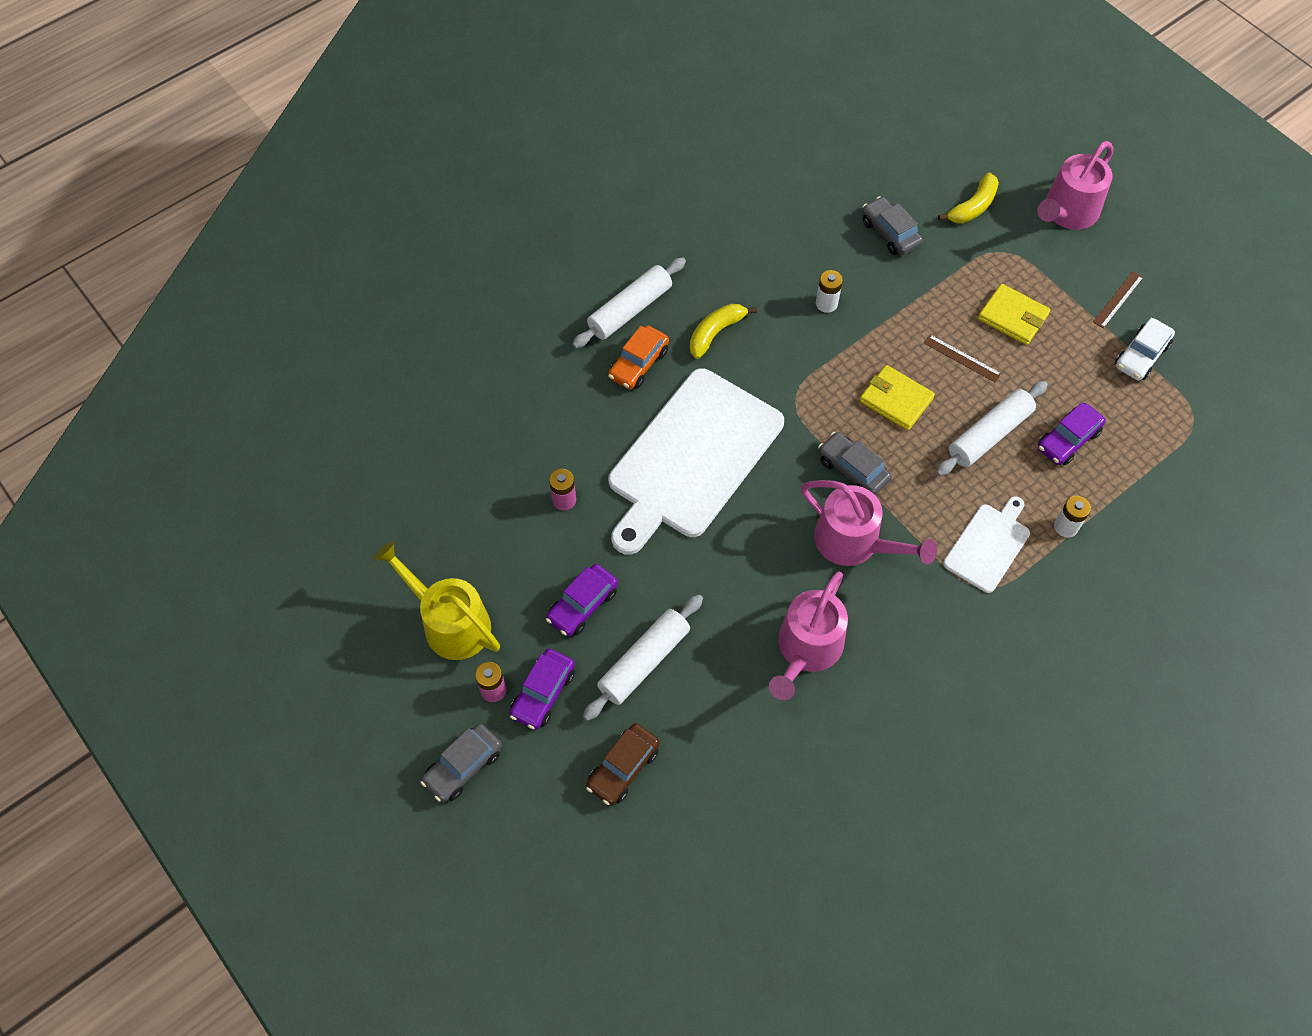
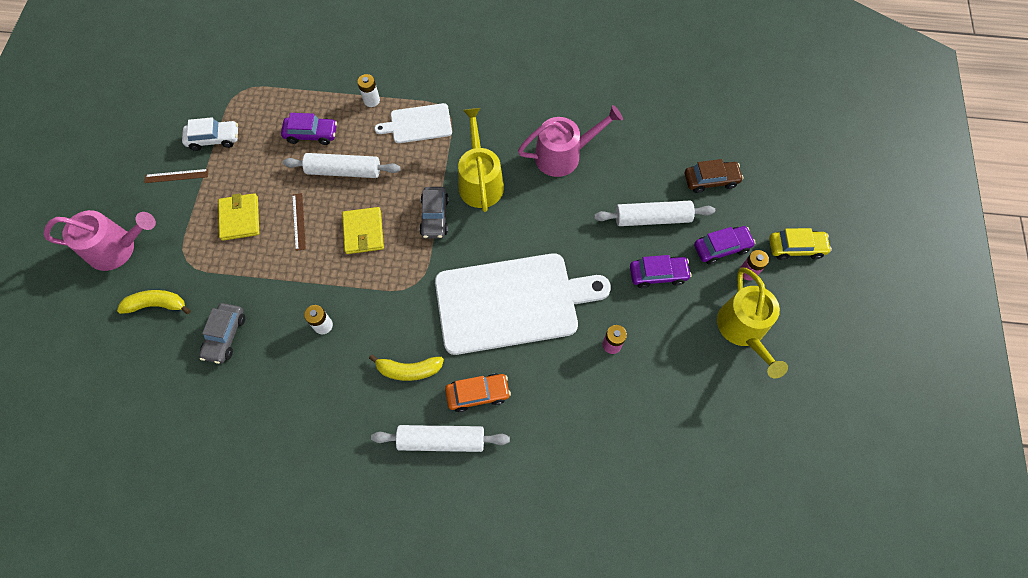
camera: 135 degrees left, 5 degrees up
(463, 766) = (795, 248): grey car -> yellow car
(854, 542) = (480, 181): pink watering can -> yellow watering can

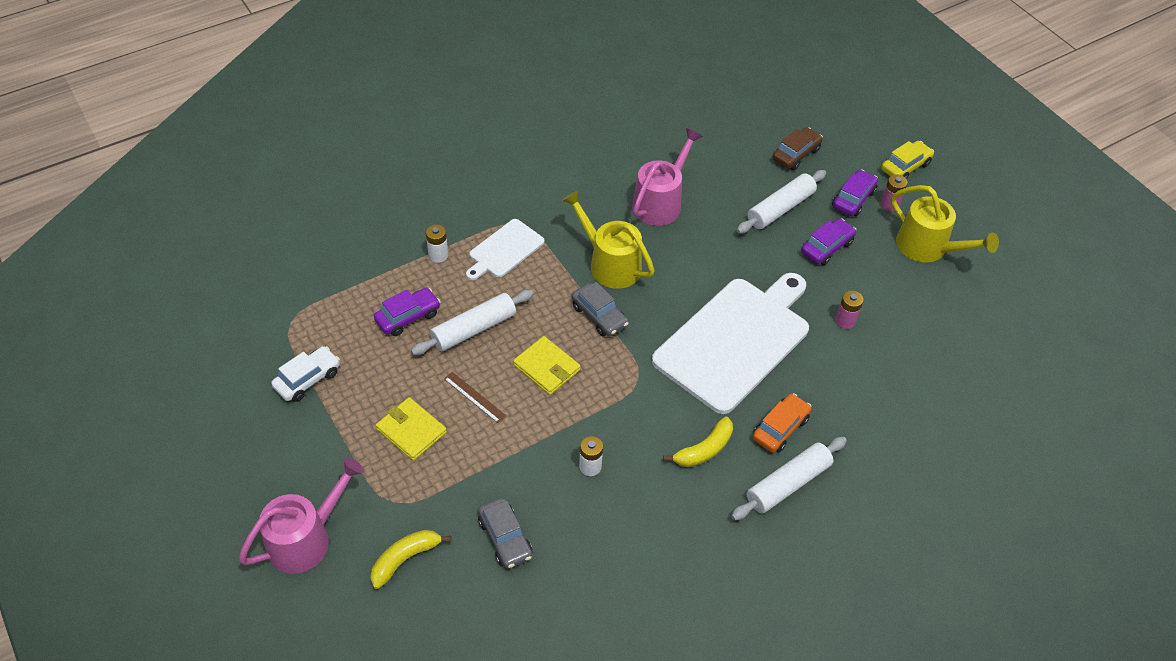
camera: 40 degrees left, 15 degrees down
(176, 176) = (301, 435): brown ruler -> none

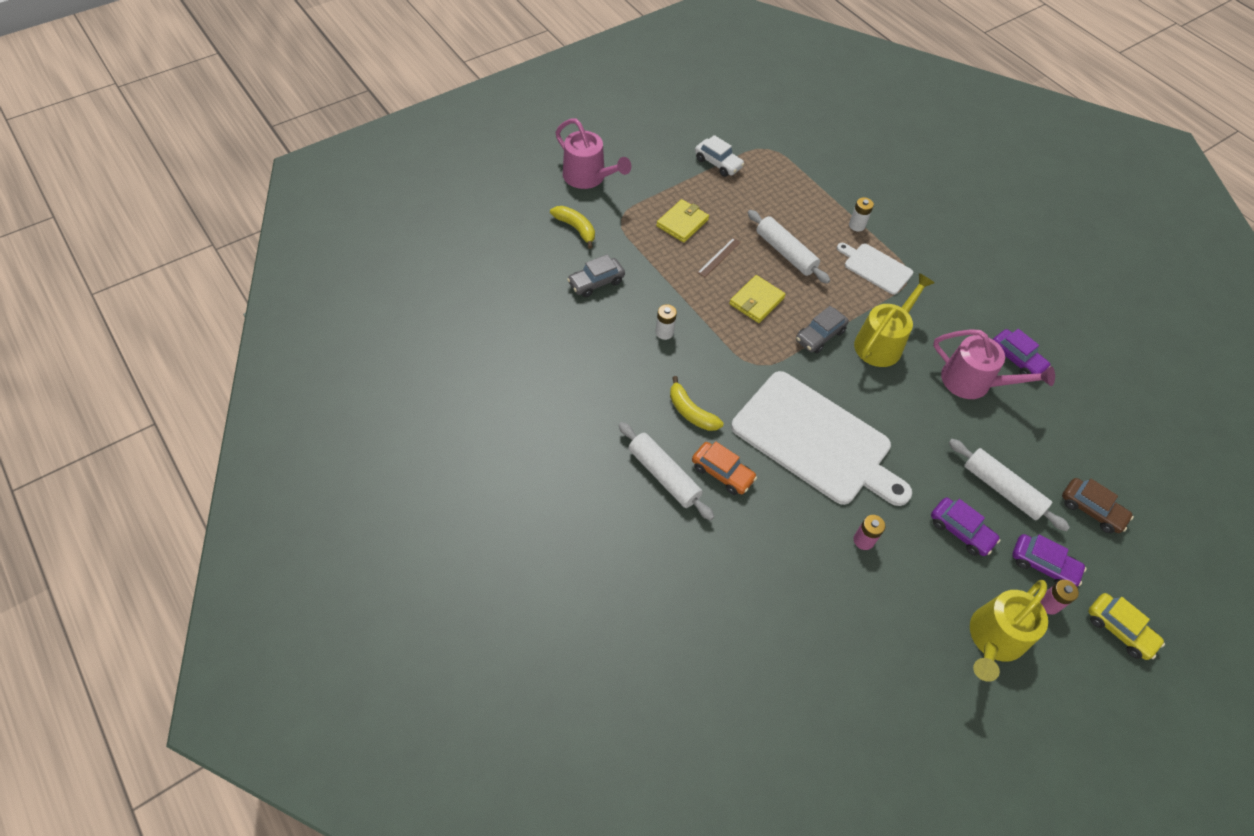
camera: 85 degrees right, 5 degrees up
(408, 317) = (788, 212): purple car -> purple car (1016, 359)

